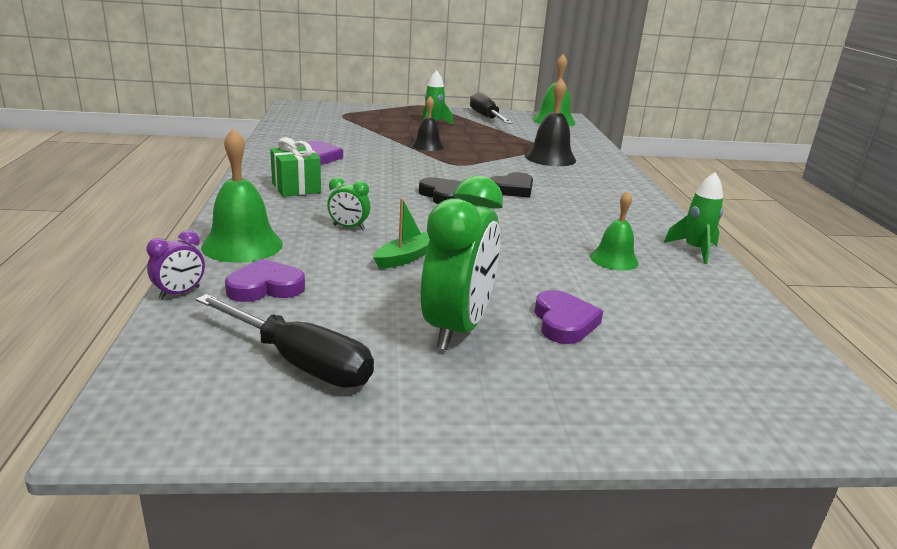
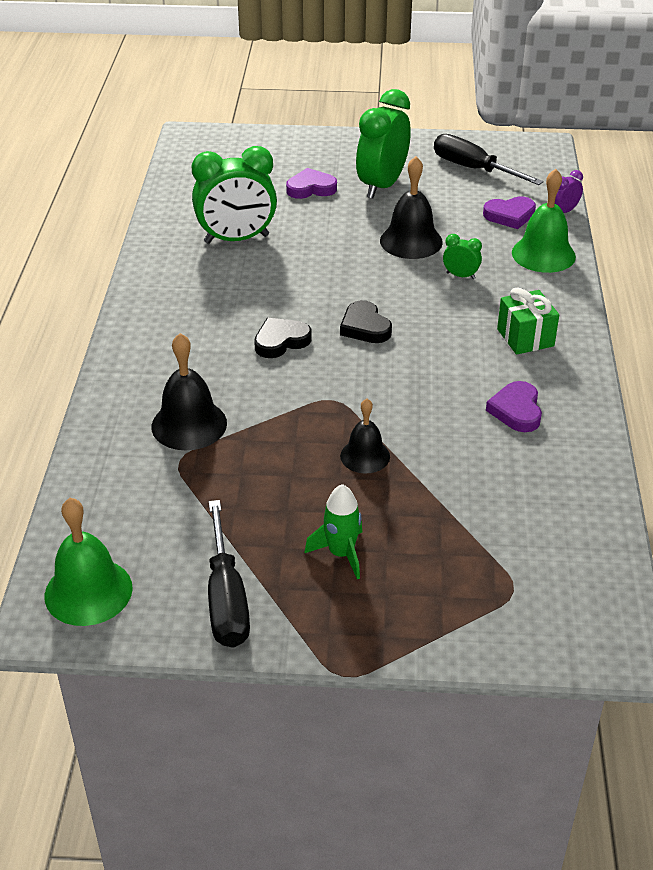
camera: 170 degrees left, 15 degrees up
(405, 258) = (411, 241): green boat -> black bell
(564, 322) = (311, 188): purple heart -> purple heart turned 75 degrees clockwise
(614, 259) = (236, 239): green bell -> green clock
(695, 250) = (153, 249): green rocket -> none

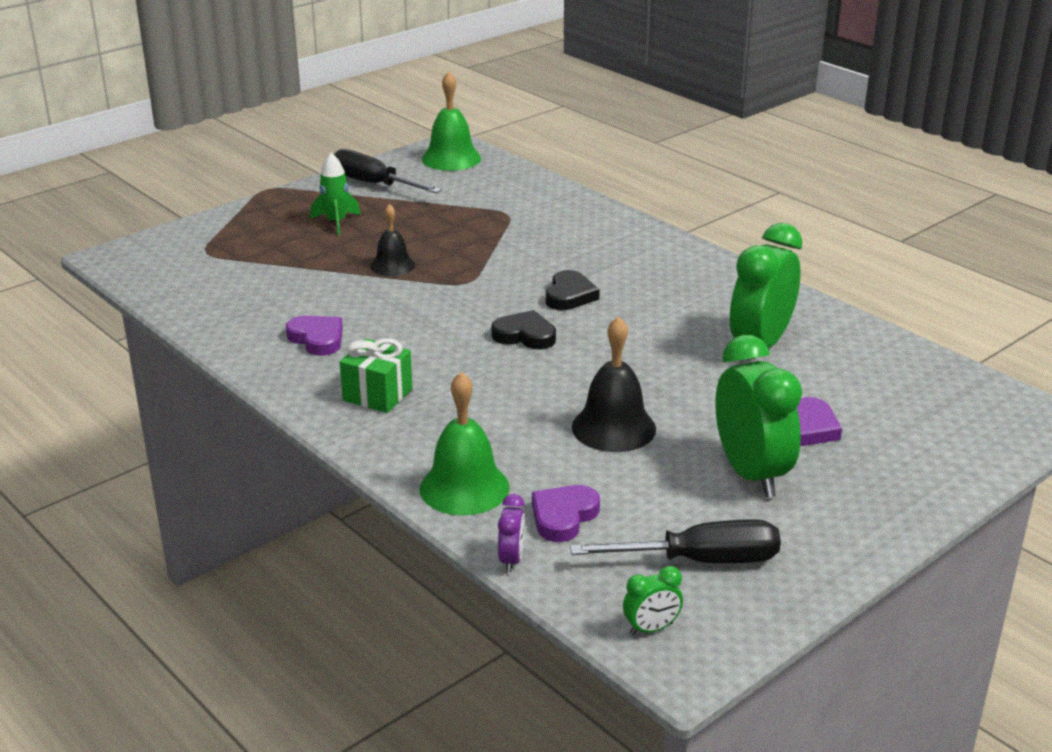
camera: 135 degrees right, 10 degrees down
(189, 424) = (536, 229): black bell -> none
(460, 276) = (513, 419): green clock -> green clock (651, 629)

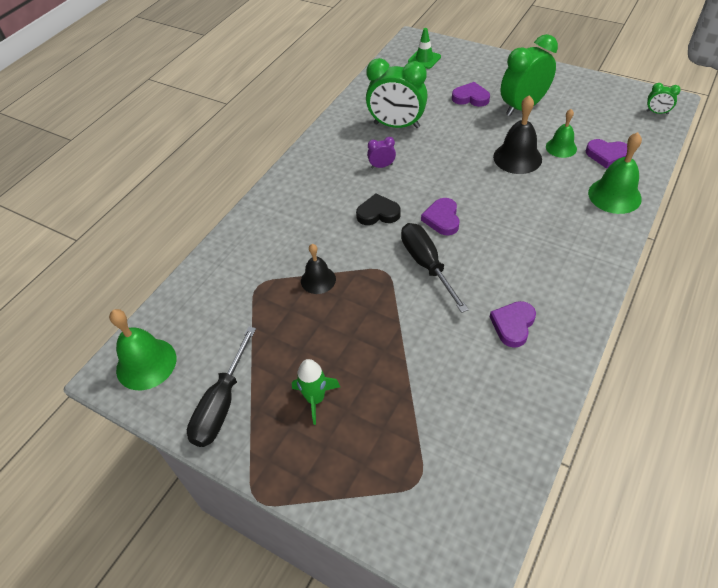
camera: 105 degrees left, 20 degrees up
(377, 395) = (557, 264): green gift -> none
(392, 265) = (379, 325): black bell -> black bell (318, 280)
(511, 559) = (653, 162): purple clock -> purple clock (381, 166)
(525, 335) = (442, 219): black heart -> purple heart
(613, 477) = (561, 147): none -> green bell
(651, 629) = (657, 112): green clock -> green clock turned 150 degrees clockwise
(700, 561) = (601, 109): black screwdriver -> black screwdriver (427, 265)
(961, 412) = (424, 59): none -> green traffic cone

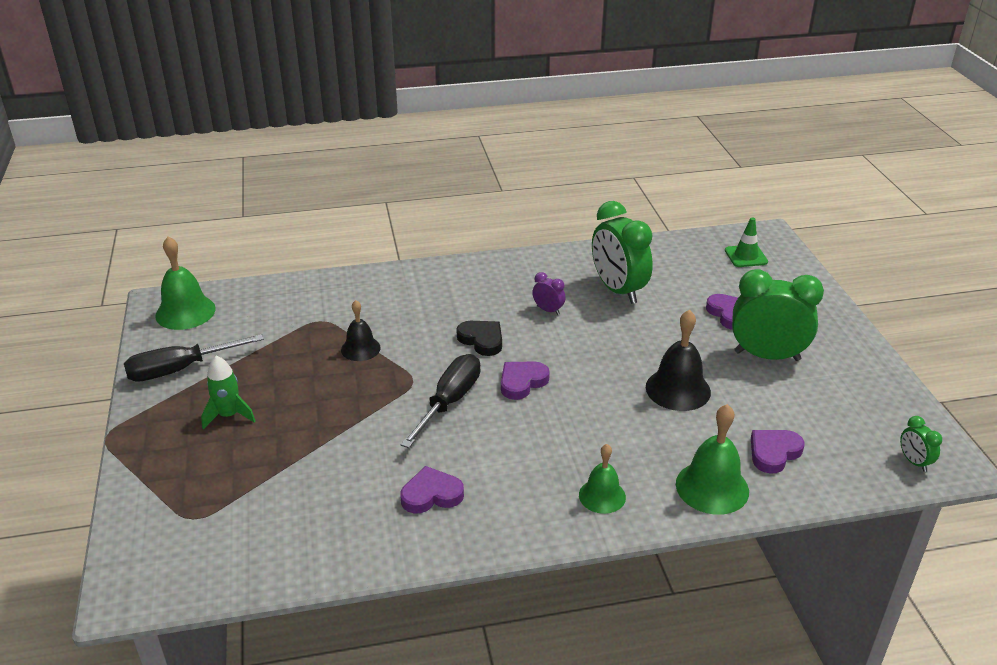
camera: 45 degrees right, 15 degrees down
(561, 147) = (738, 413): green bell -> green bell (602, 496)
(606, 155) = (773, 453): purple heart -> purple heart turned 75 degrees clockwise

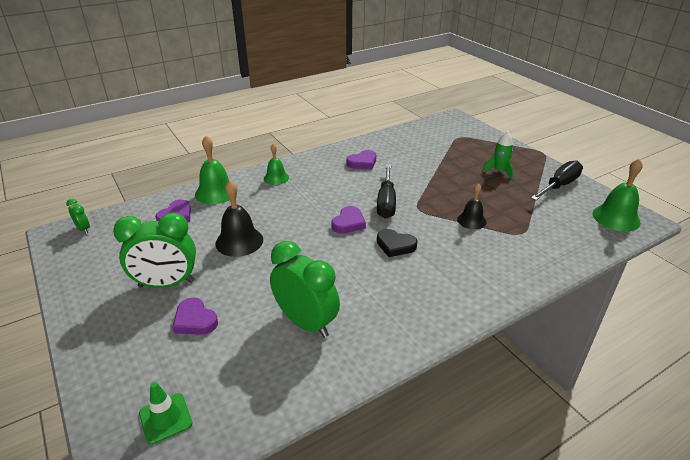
camera: 160 degrees right, 0 degrees up
(548, 310) = (360, 284): purple clock -> none

